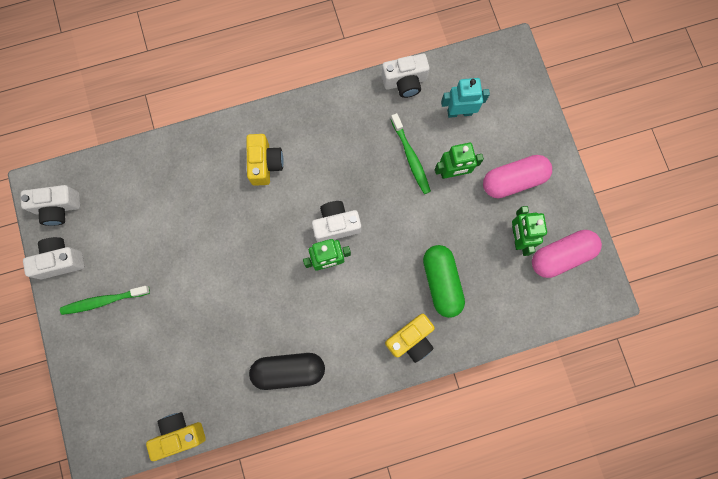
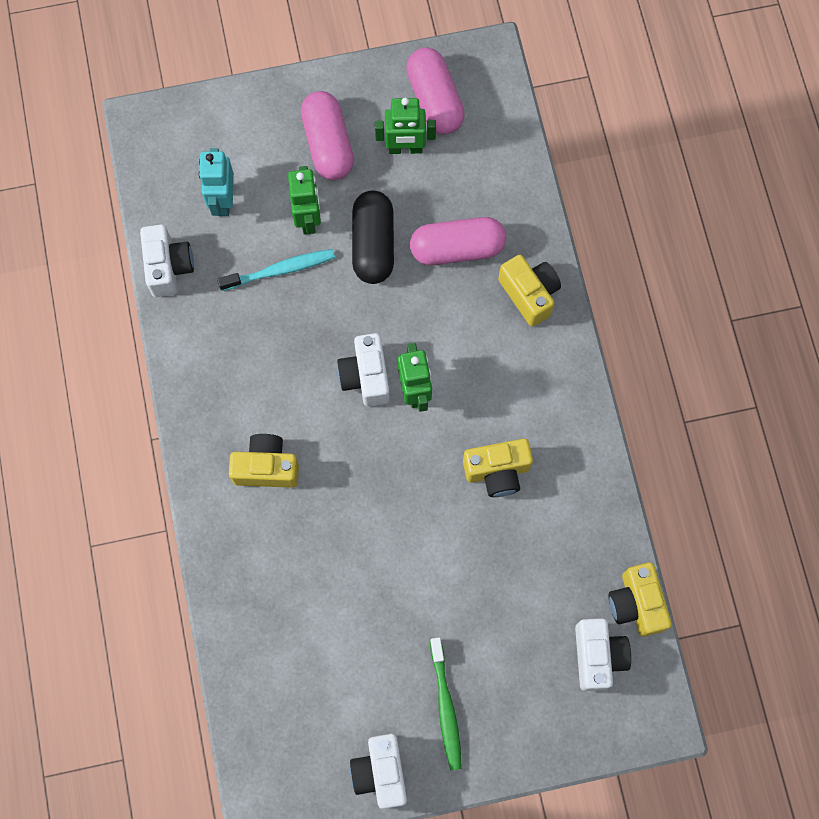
camera: 85 degrees left, 5 degrees down
(58, 208) = (299, 776): white camera -> white camera (597, 656)
(272, 325) = (497, 471): none -> yellow camera
(289, 370) = (560, 453): black capsule -> black capsule (373, 244)
(411, 157) = (280, 270): green toothbrush -> turquoise toothbrush
(441, 282) = (457, 249): green capsule -> pink capsule

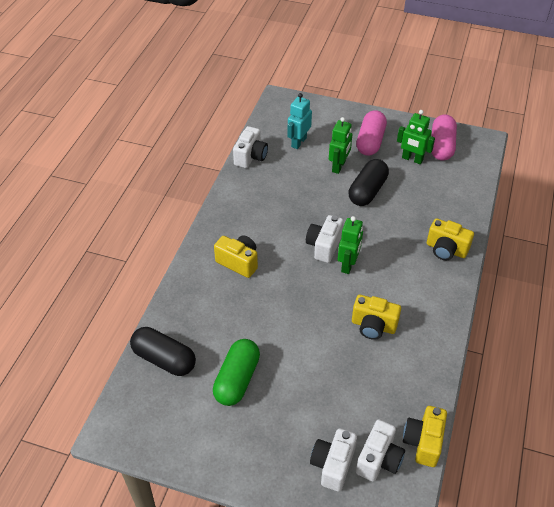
camera: 30 degrees right, 25 degrees down
(263, 671) = (164, 359): none -> black capsule
(280, 270) = (308, 181): turquoise toothbrush -> none
(373, 646) = (237, 379): none -> green capsule
(381, 772) = (194, 451): white camera -> white camera (333, 465)
(446, 707) = (259, 436): green toothbrush -> none
(457, 249) = (415, 212): pink capsule -> none
(529, 294) = (446, 249): yellow camera -> yellow camera turned 120 degrees clockwise

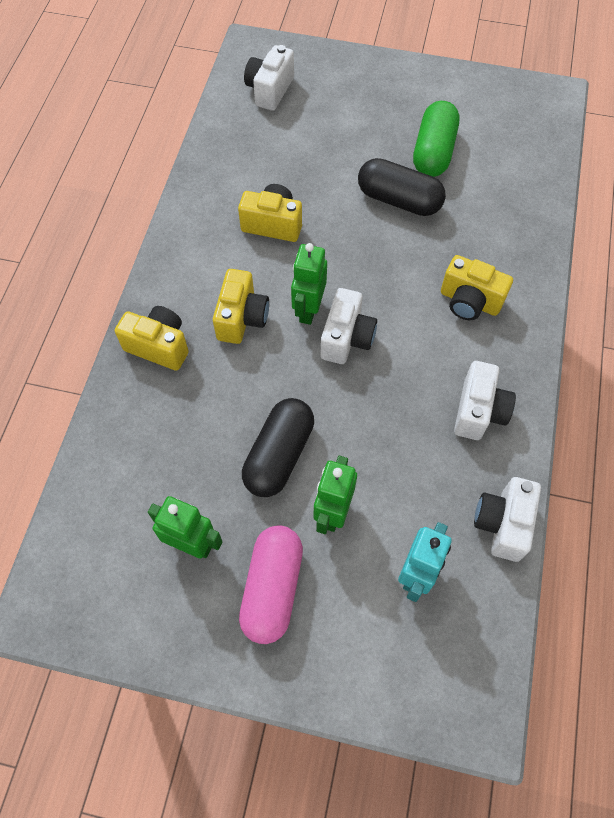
camera: 175 degrees right, 15 degrees up
(164, 359) = (526, 168): black capsule -> black capsule (399, 200)
(333, 465) = (317, 83): white camera -> white camera (478, 411)
(423, 442) = (222, 108): yellow camera -> yellow camera (242, 318)
(441, 146) = (128, 587): pink capsule -> none

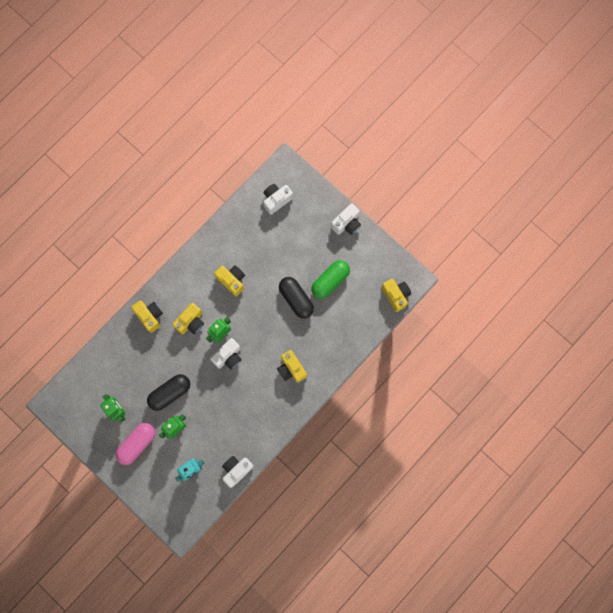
camera: 30 degrees right, 15 degrees up
(478, 411) = (260, 420): white camera -> white camera (346, 223)
(547, 124) = (396, 295): none -> yellow camera

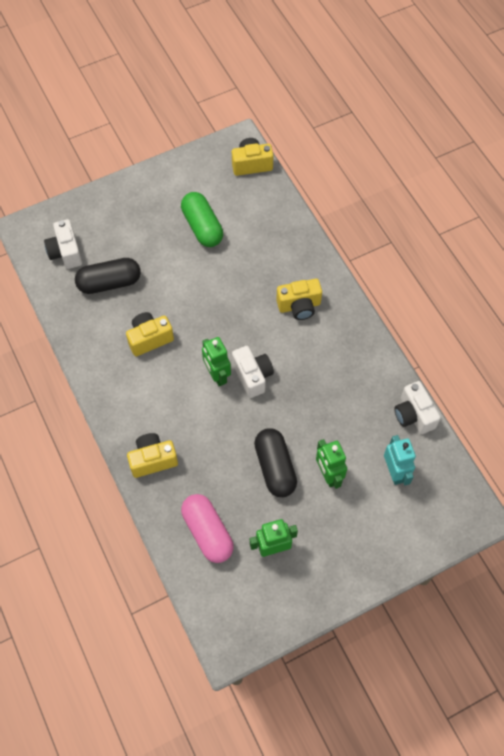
camera: 70 degrees left, 15 degrees down
(137, 444) = (333, 536): pink capsule -> pink capsule (208, 532)
(191, 322) = (184, 408): yellow camera -> none
(296, 299) = (209, 272): black capsule -> black capsule (109, 283)
(346, 223) = (136, 186): white camera -> none

